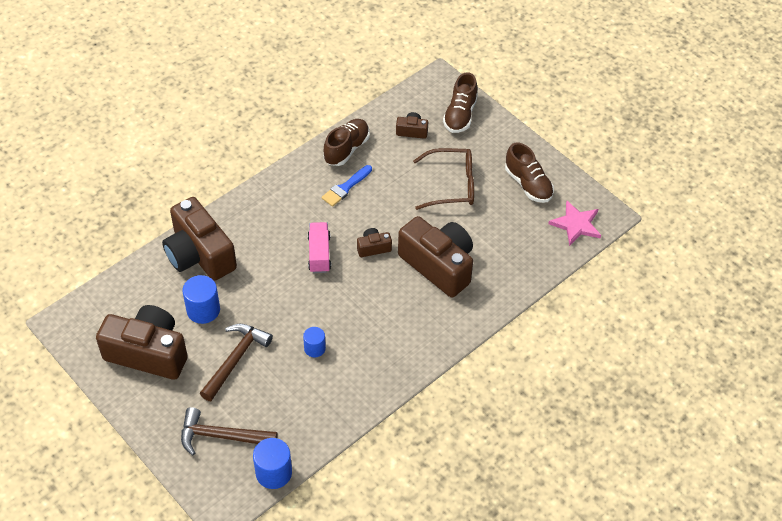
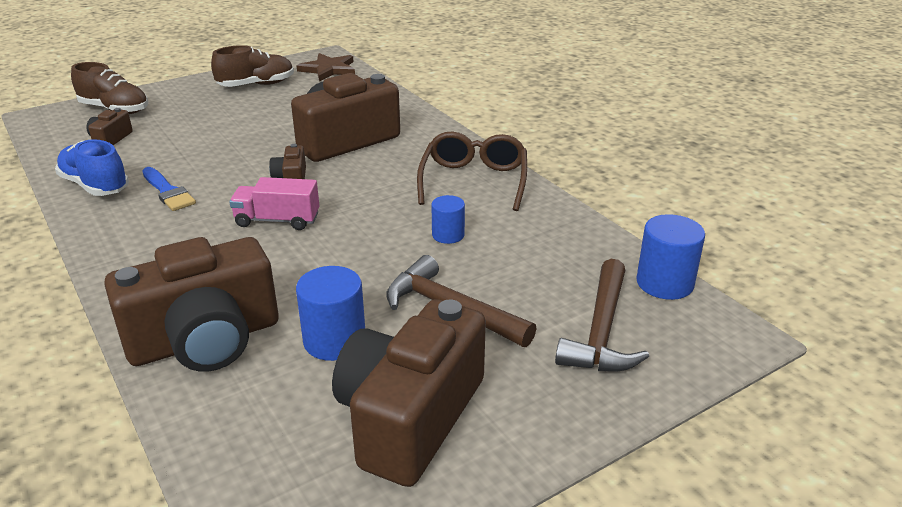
camera: 80 degrees left, 20 degrees down
(346, 149) = (95, 186): brown shoe -> blue shoe
(451, 185) = (224, 123): brown glasses -> brown glasses (474, 181)
(576, 224) = (328, 69): pink star -> brown star

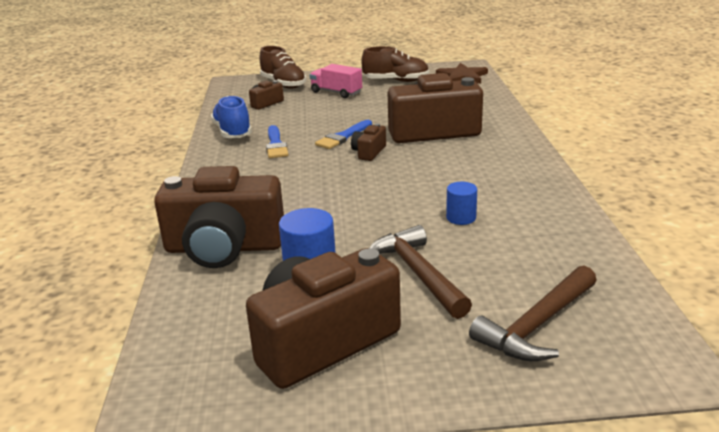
camera: 30 degrees right, 5 degrees down
(246, 166) = (343, 137): none -> blue brush
(277, 220) = (336, 179): pink truck -> pink truck (336, 92)
(474, 181) = (518, 181): brown glasses -> none
(664, 283) = (635, 303): blue cylinder -> none

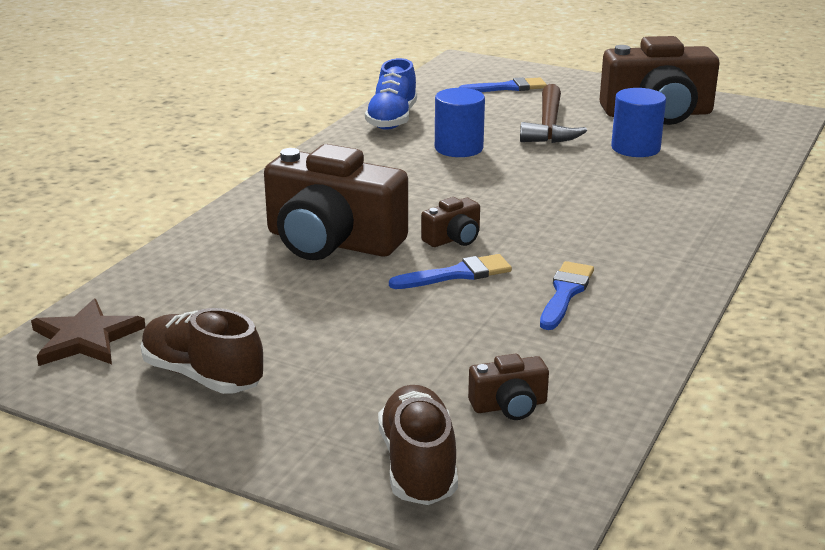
camera: 150 degrees left, 0 degrees up
(224, 248) = (705, 185): brown camera -> none
(232, 132) = (617, 345): blue shoe -> blue shoe (392, 119)
(336, 92) = (348, 385): pink truck -> none
(461, 218) = (458, 148): blue cylinder -> blue cylinder, size x1.59
(537, 325) = (507, 88): brown hammer -> blue brush

